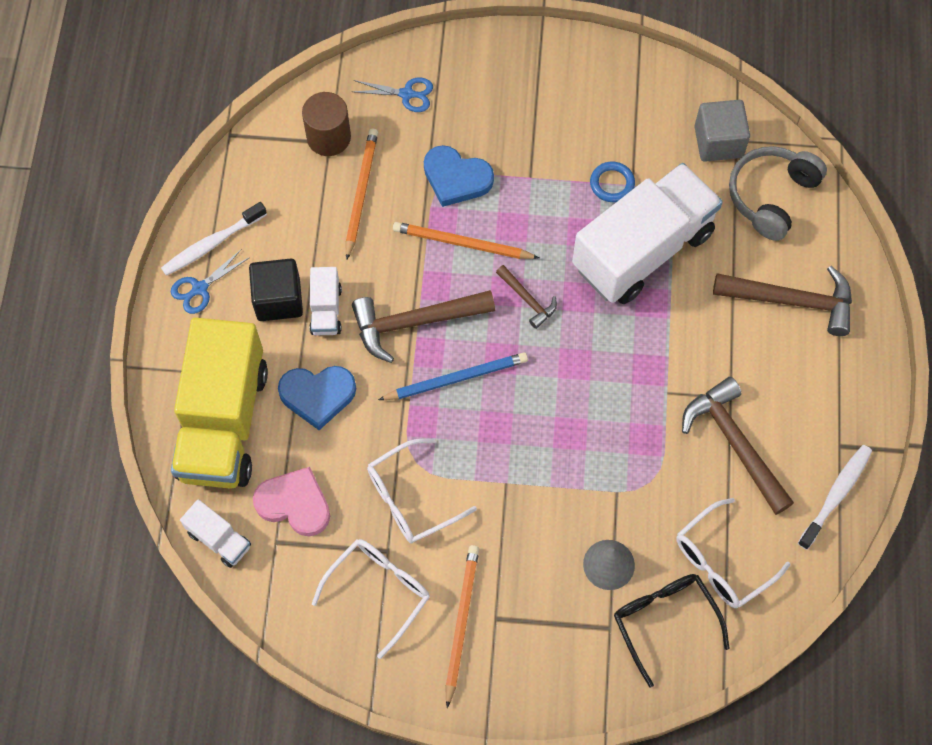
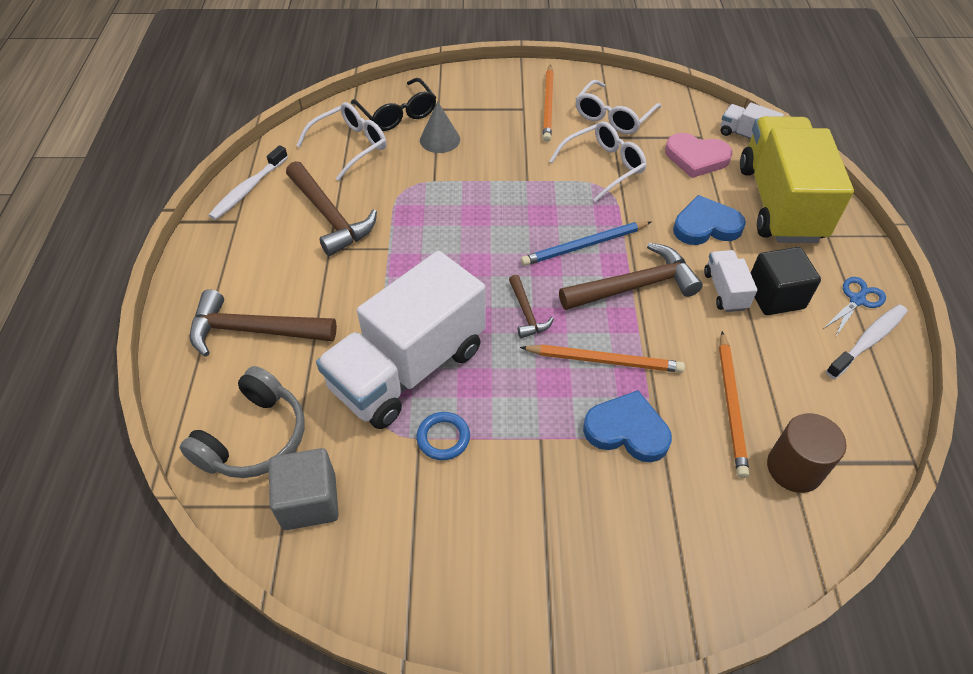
camera: 175 degrees right, 15 degrees down
(406, 94) = (717, 535): blue scissors -> none
(527, 300) = (527, 313): brown hammer -> brown hammer turned 150 degrees counterclockwise

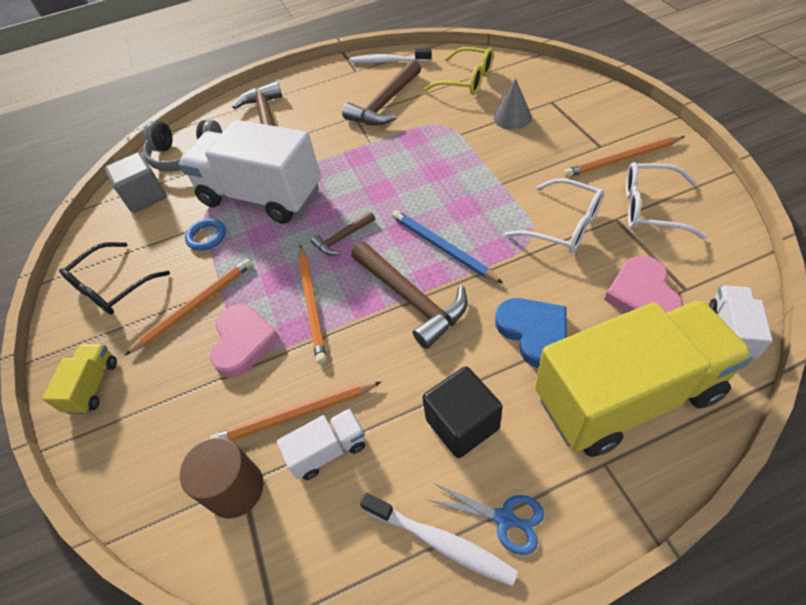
camera: 75 degrees right, 0 degrees up
(350, 146) = (466, 80): white glasses -> yellow glasses
(397, 113) = (525, 85): black glasses -> black glasses (113, 287)
(553, 468) = (195, 306): none -> orange pencil
(626, 595) = (93, 386): none -> yellow truck
(627, 430) = (243, 342): blue heart -> pink heart
(725, 290) = (445, 373): white truck -> white truck (328, 450)

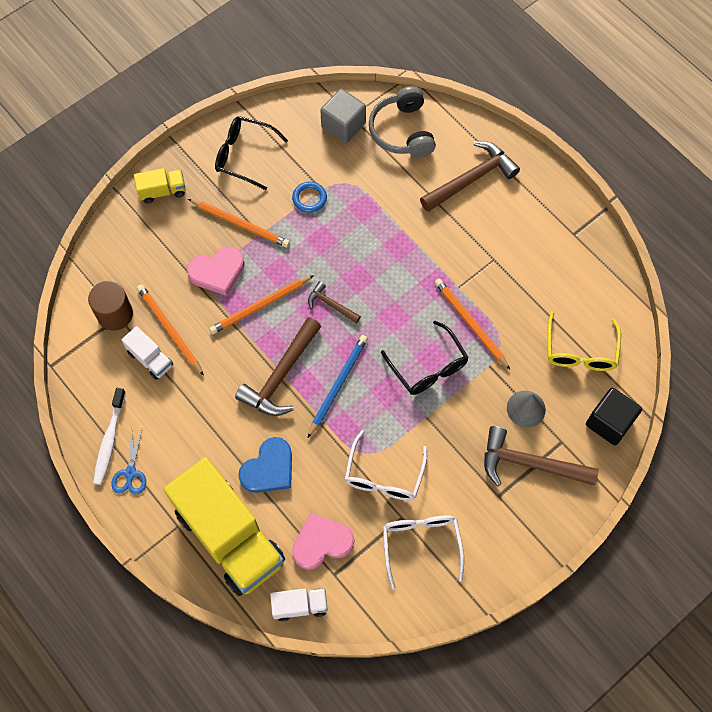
camera: 65 degrees right, 15 degrees up
(261, 196) = (364, 220): white truck -> none
(385, 104) = (521, 282): brown hammer -> brown hammer (529, 464)
(388, 61) = (598, 262): white toothbrush -> none
(446, 174) = (428, 366): none -> black glasses
(462, 424) = (186, 435): black cube -> black cube (609, 422)
(622, 159) = (483, 516): orange pencil -> orange pencil (470, 323)

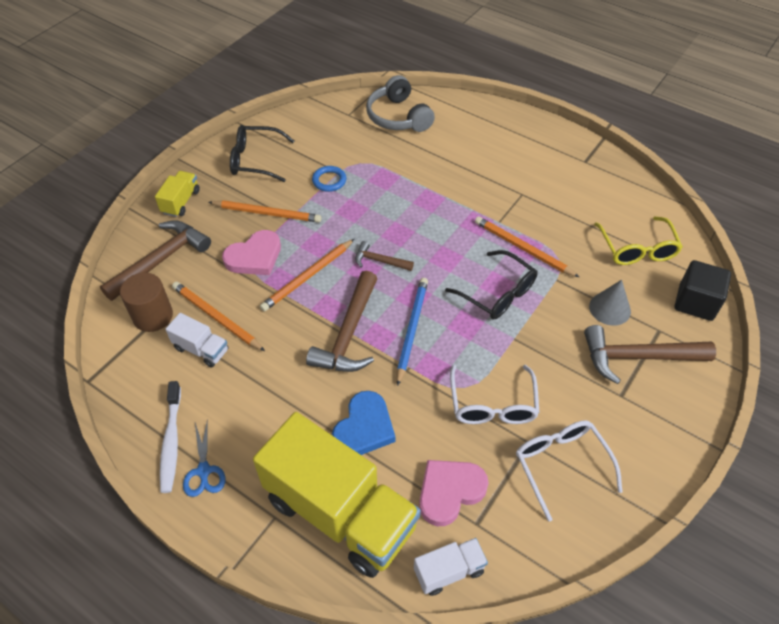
camera: 15 degrees left, 15 degrees down
(162, 191) = (181, 202): yellow truck -> yellow truck turned 45 degrees counterclockwise
(343, 125) = (342, 122): grey cube -> none
(471, 179) = (474, 139): brown hammer -> brown hammer (161, 260)

